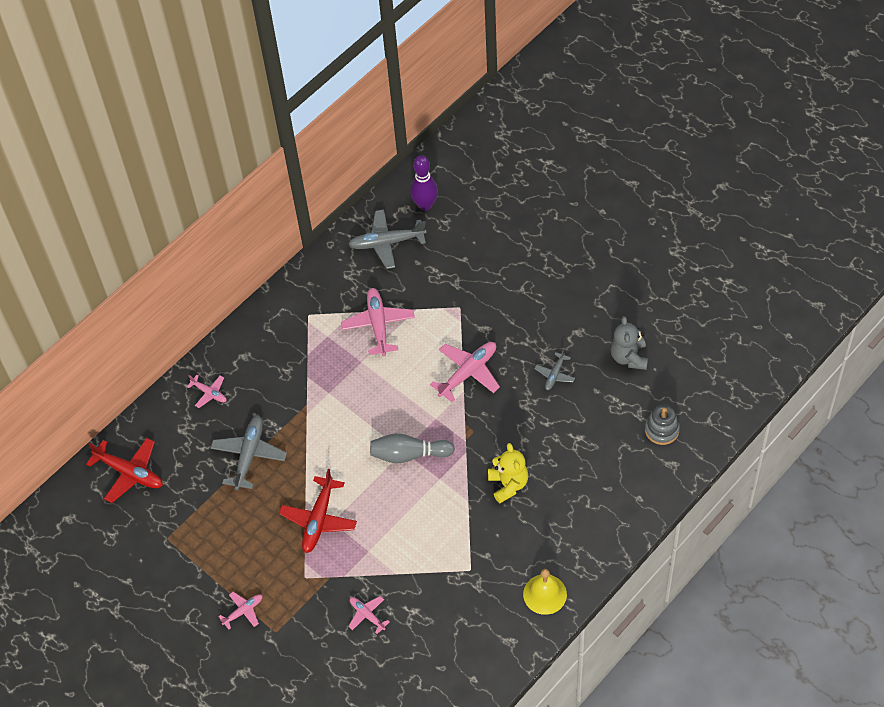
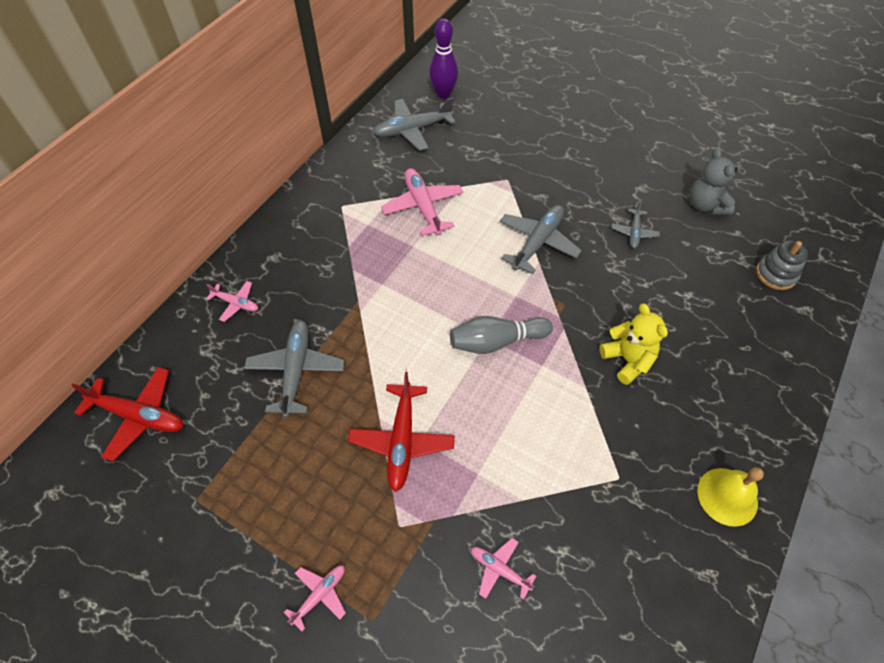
camera: 15 degrees left, 0 degrees up
(468, 373) = (537, 243): pink plane -> grey plane

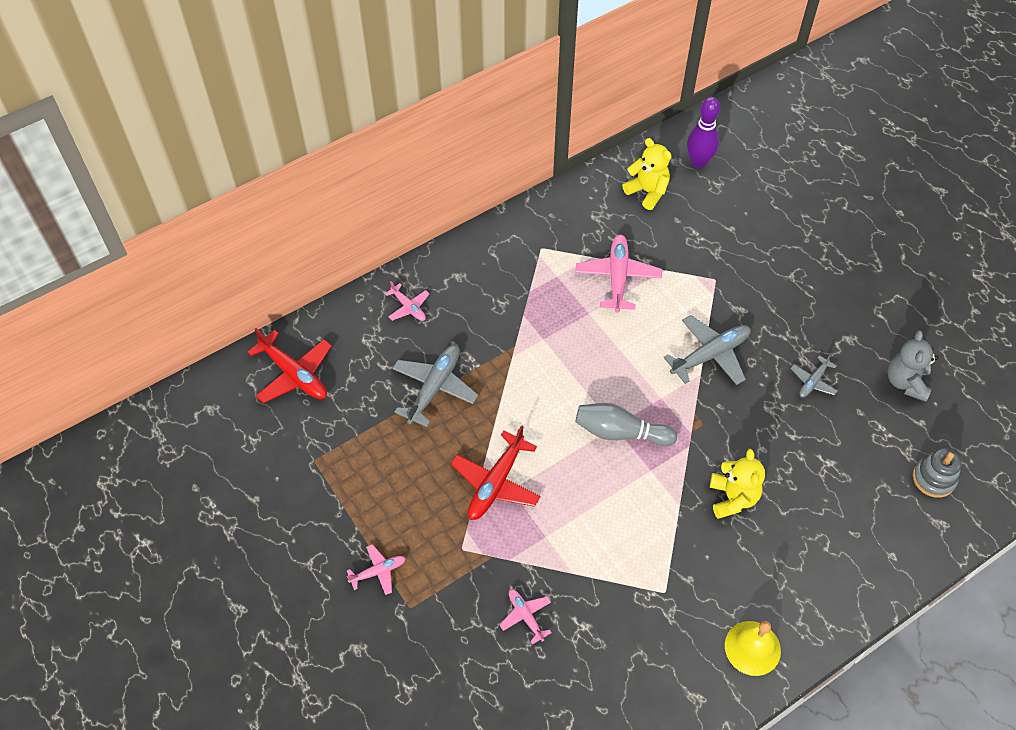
camera: 25 degrees right, 0 degrees up
(413, 130) = (647, 192): grey plane -> yellow teddy bear

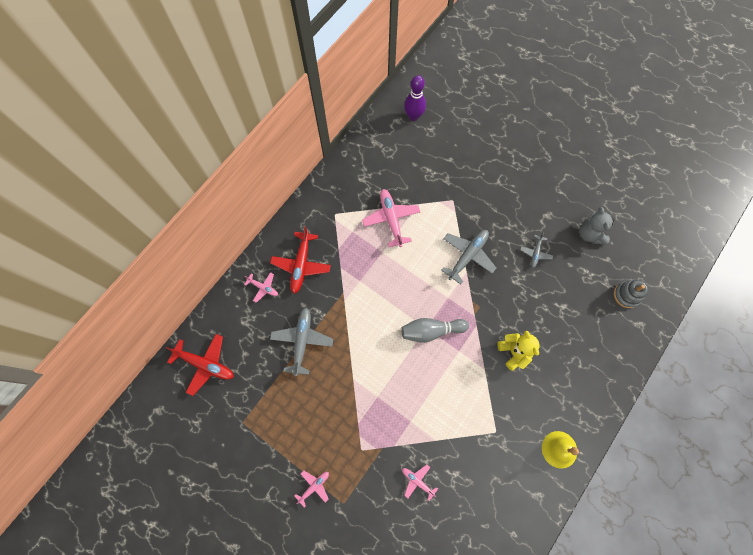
camera: 20 degrees left, 15 degrees up
(496, 483) = (366, 395): red plane -> red plane (301, 264)
(647, 192) = (388, 149): yellow teddy bear -> none

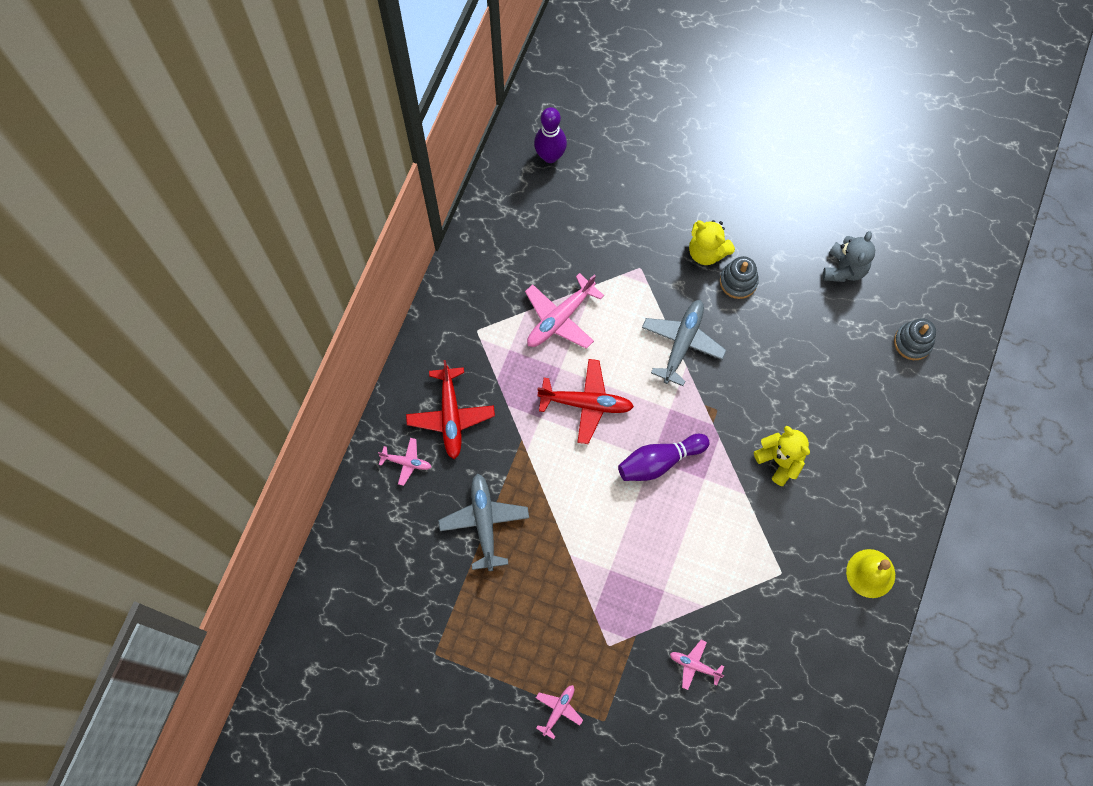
camera: 15 degrees left, 0 degrees up
(205, 364) = (358, 590): red plane -> red plane (586, 403)
(391, 219) = (560, 318): pink plane -> pink plane turned 105 degrees counterclockwise
(431, 331) = (659, 461): grey bowling pin -> purple bowling pin
(500, 200) = (707, 251): none -> yellow teddy bear
(516, 225) = (738, 281): none -> grey stacking toy
(535, 253) = (775, 314): grey plane -> none
(590, 234) = (844, 268): grey teddy bear -> grey teddy bear turned 135 degrees counterclockwise

